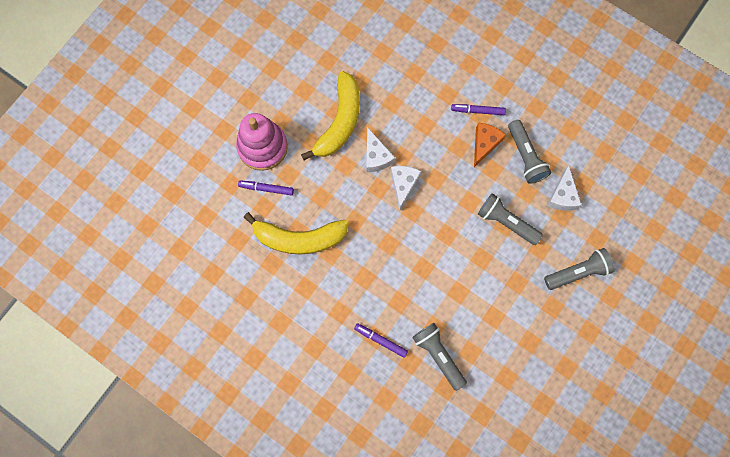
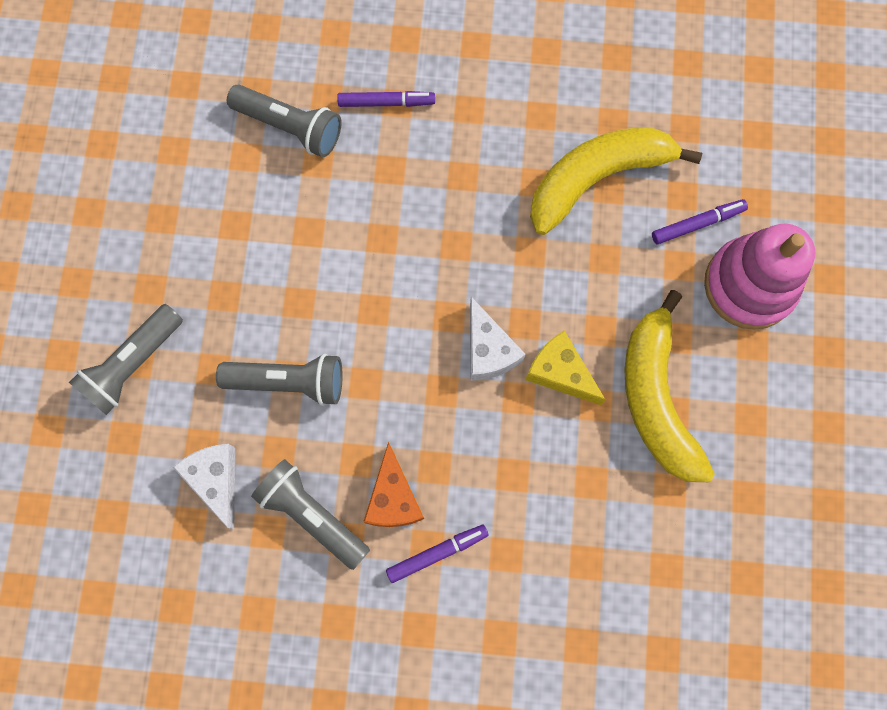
camera: 150 degrees right, 0 degrees up
(376, 156) = (560, 372): white cheese -> yellow cheese

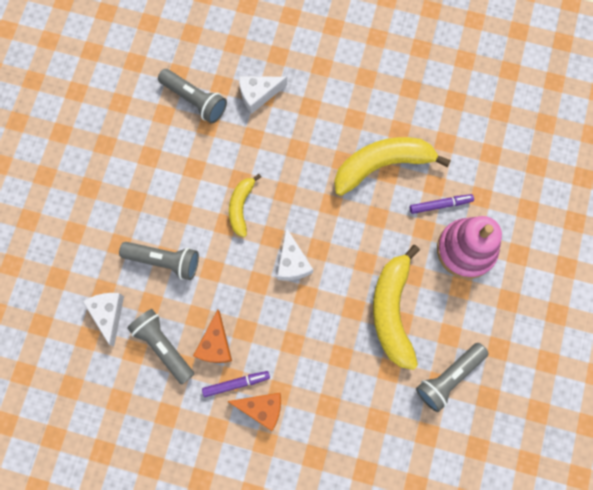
camera: 10 degrees right, 0 degrees up
(133, 365) = (70, 233): grey flashlight -> grey flashlight (449, 377)
(386, 102) = (258, 94): purple marker -> white cheese
(393, 278) = (241, 207): none -> yellow banana
(484, 584) = (262, 408): none -> orange cheese
(560, 372) = (335, 284): yellow cheese -> none

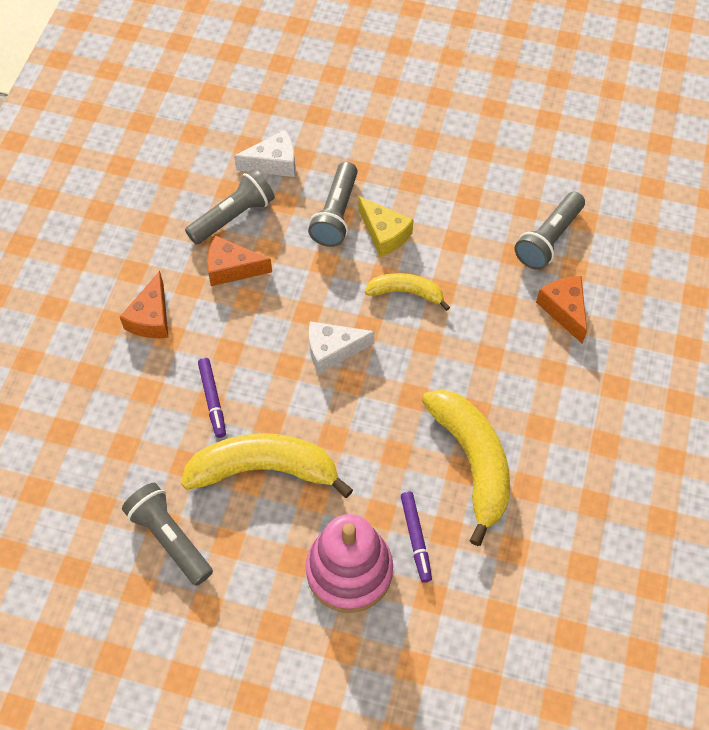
camera: 90 degrees right, 15 degrees down
(185, 223) = (384, 234): none -> yellow cheese
(236, 384) = (183, 291): purple marker -> purple marker (212, 400)
(258, 94) = (564, 310): white cheese -> orange cheese

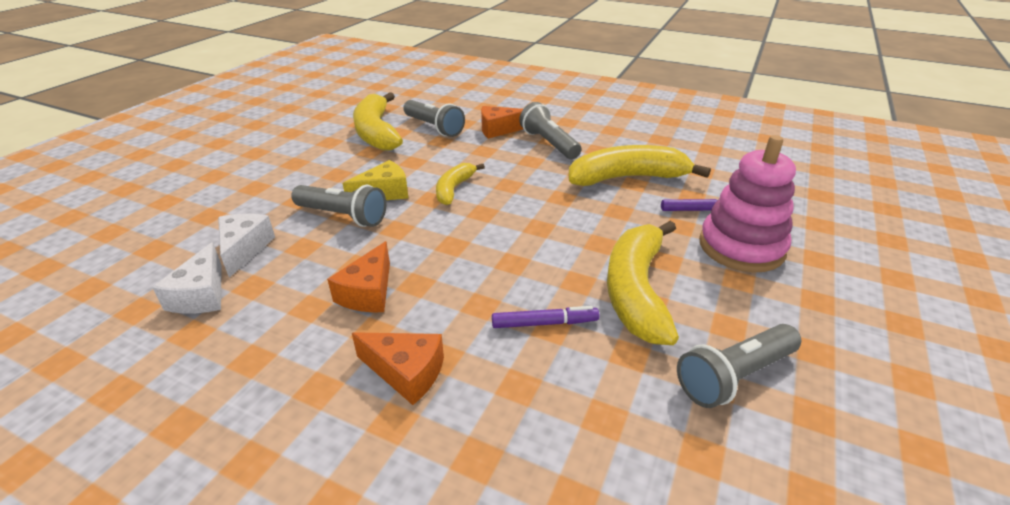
camera: 80 degrees left, 25 degrees down
(233, 216) = (294, 285): grey flashlight -> grey flashlight (549, 144)
(332, 350) = (502, 233): white cheese -> white cheese (201, 295)
(518, 186) = (376, 132): none -> yellow banana

